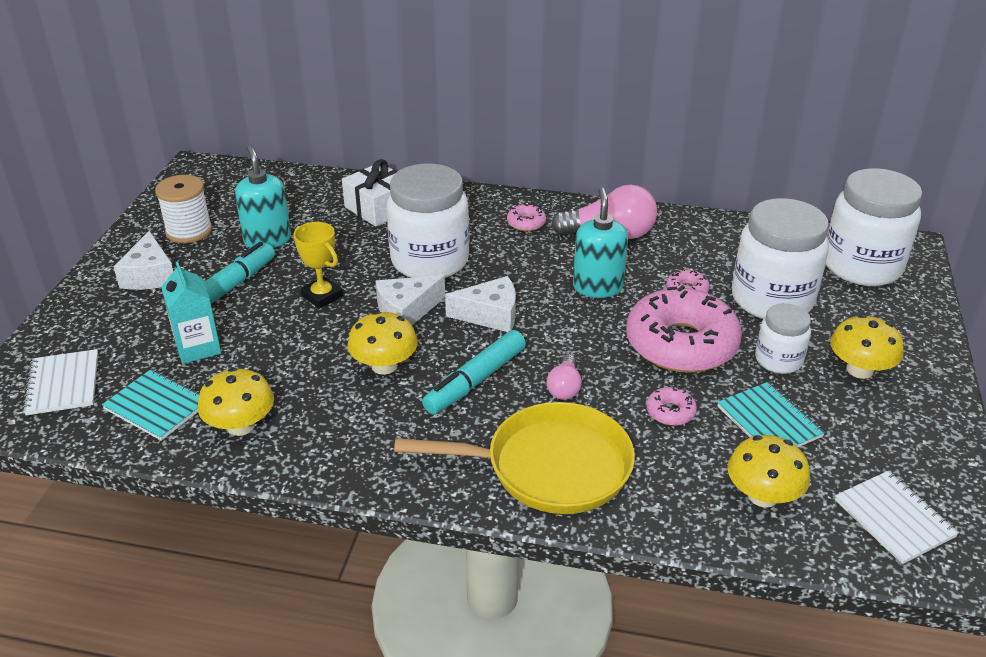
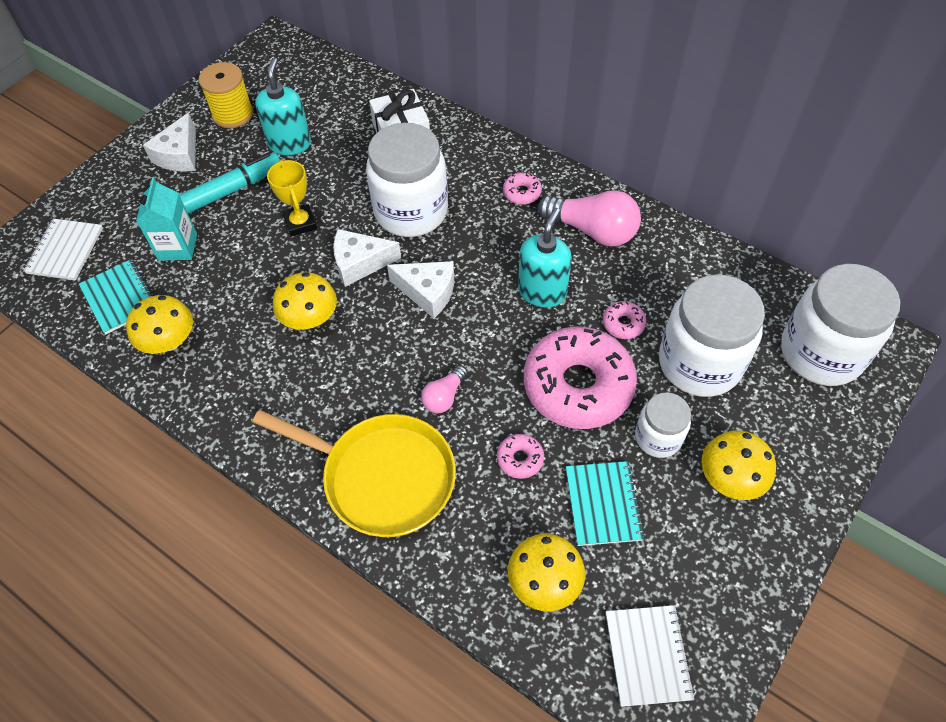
camera: 25 degrees right, 20 degrees up
(189, 231) = (233, 114): white spool -> yellow spool
(475, 381) = (374, 362): turquoise marker -> none

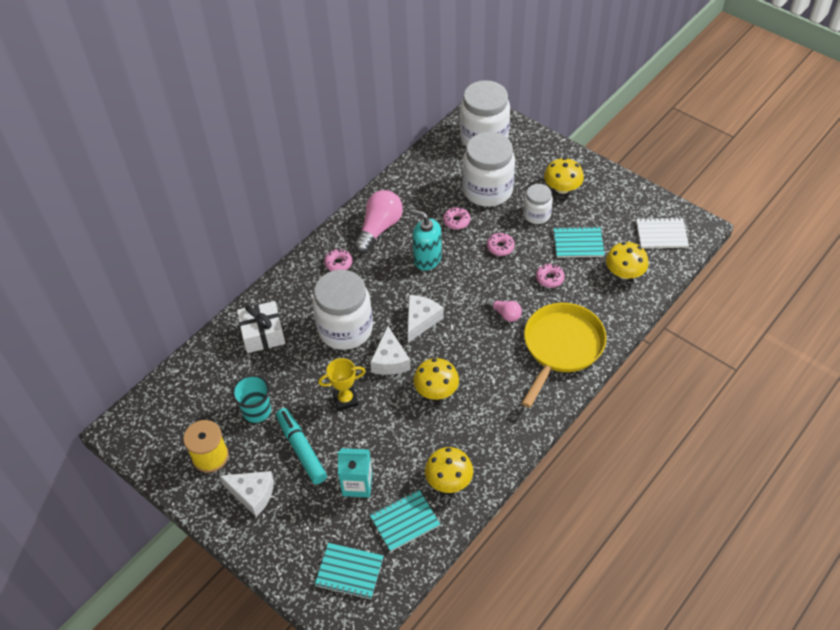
camera: 85 degrees left, 5 degrees down
(65, 251) = (349, 572): white notebook -> turquoise notebook
(290, 143) = (257, 411): turquoise soap dispenser -> turquoise cup
(578, 386) = (500, 247): pink donut -> pink donut, size x0.40

